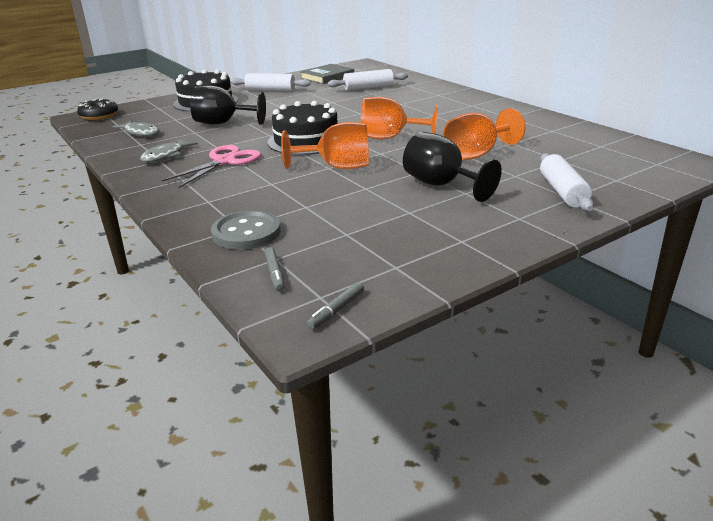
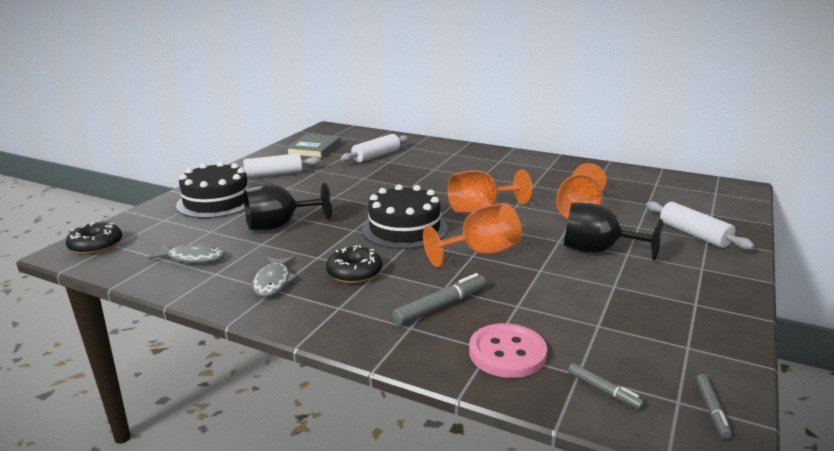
camera: 30 degrees left, 5 degrees down
(225, 161) = (354, 273): pink scissors -> black donut
(246, 232) = (507, 353): grey button -> pink button
(249, 194) = (441, 306): none -> grey marker

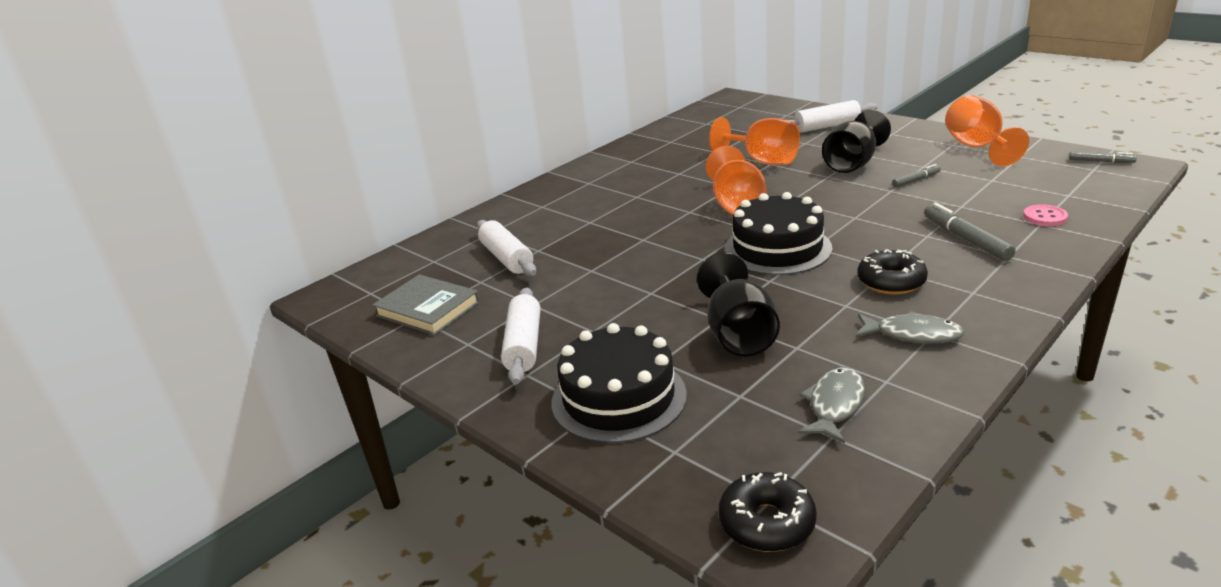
camera: 70 degrees left, 5 degrees up
(480, 253) = (850, 213): orange goblet -> orange goblet (977, 147)
(507, 353) = (1045, 217): pink button -> pink button, size x0.58
(604, 391) = (1089, 189): grey marker -> grey marker (916, 180)

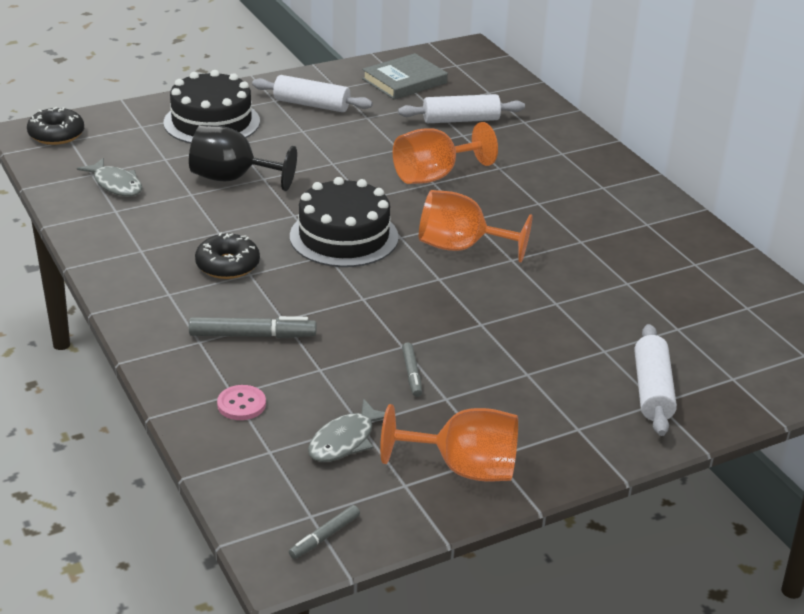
camera: 105 degrees right, 5 degrees up
(762, 161) = (569, 301): orange goblet -> orange goblet (434, 176)
(853, 164) = (501, 355): black goblet -> none
(912, 334) = (149, 242): grey fish -> grey fish (345, 440)

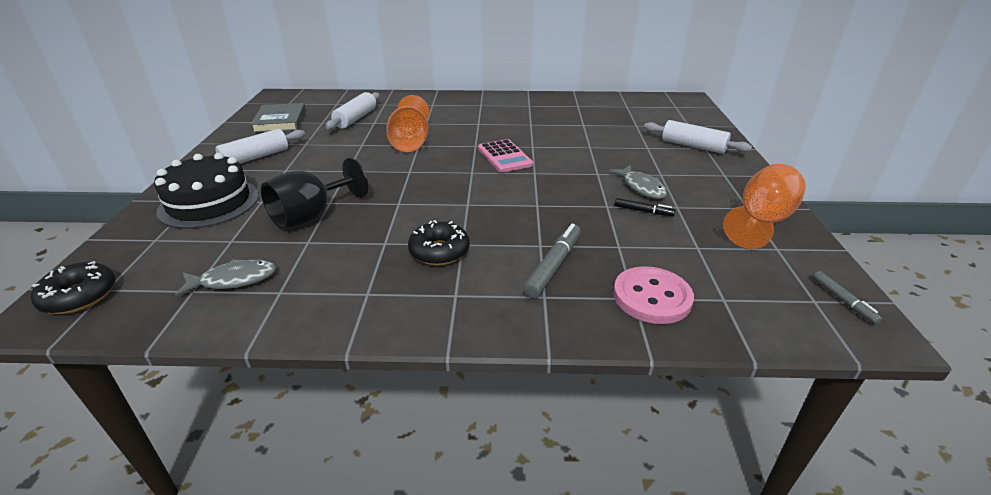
camera: 60 degrees left, 0 degrees up
(241, 404) = (652, 297): pink button -> pink button, size x1.71
(344, 236) = (450, 191): black cake -> none
(345, 440) = (717, 259): grey fish -> grey fish (641, 187)
(412, 374) = (643, 211): grey marker -> black marker
(461, 247) = (504, 157): orange goblet -> pink calculator

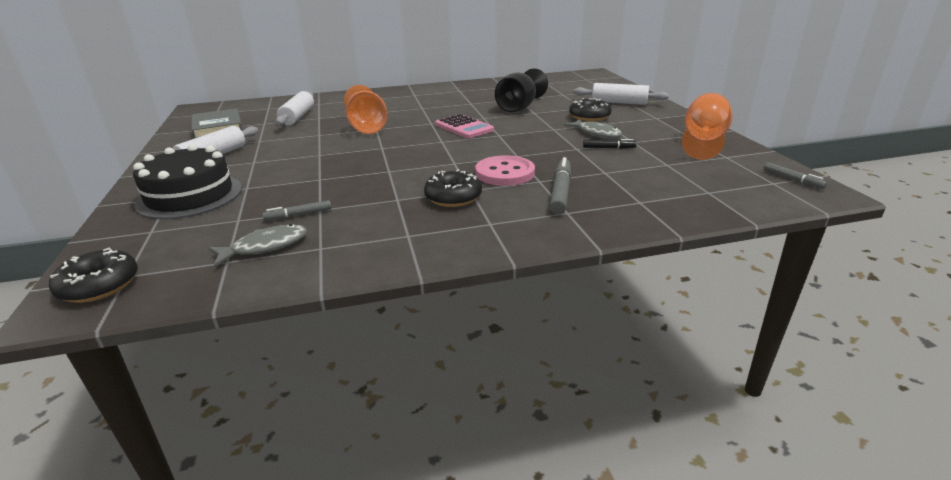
camera: 15 degrees left, 5 degrees down
(285, 245) = (298, 215): none -> grey marker
(311, 216) = (308, 191): black goblet -> black goblet (519, 107)
(647, 162) = (589, 117): none -> black donut
(652, 297) = (653, 199): pink button -> pink button (505, 173)

